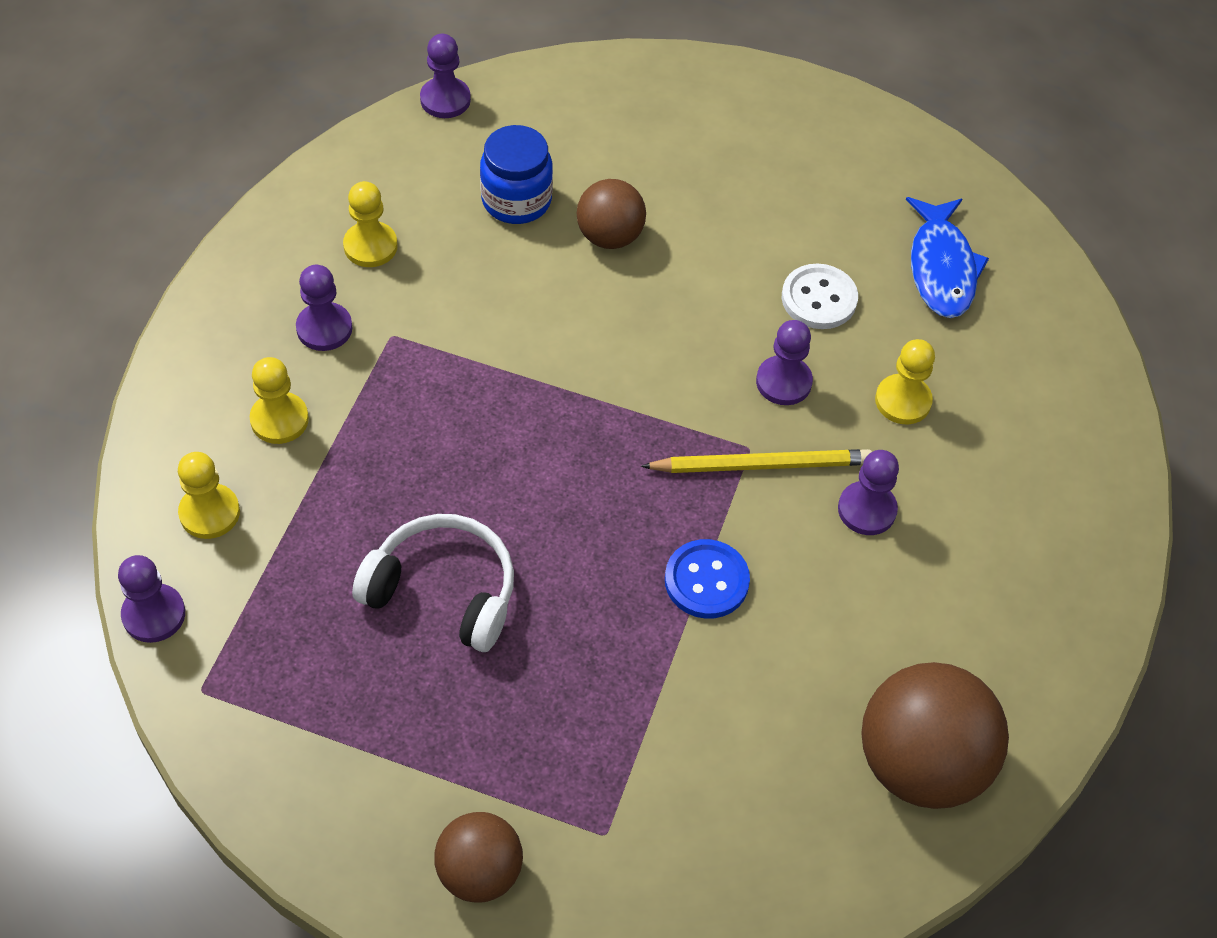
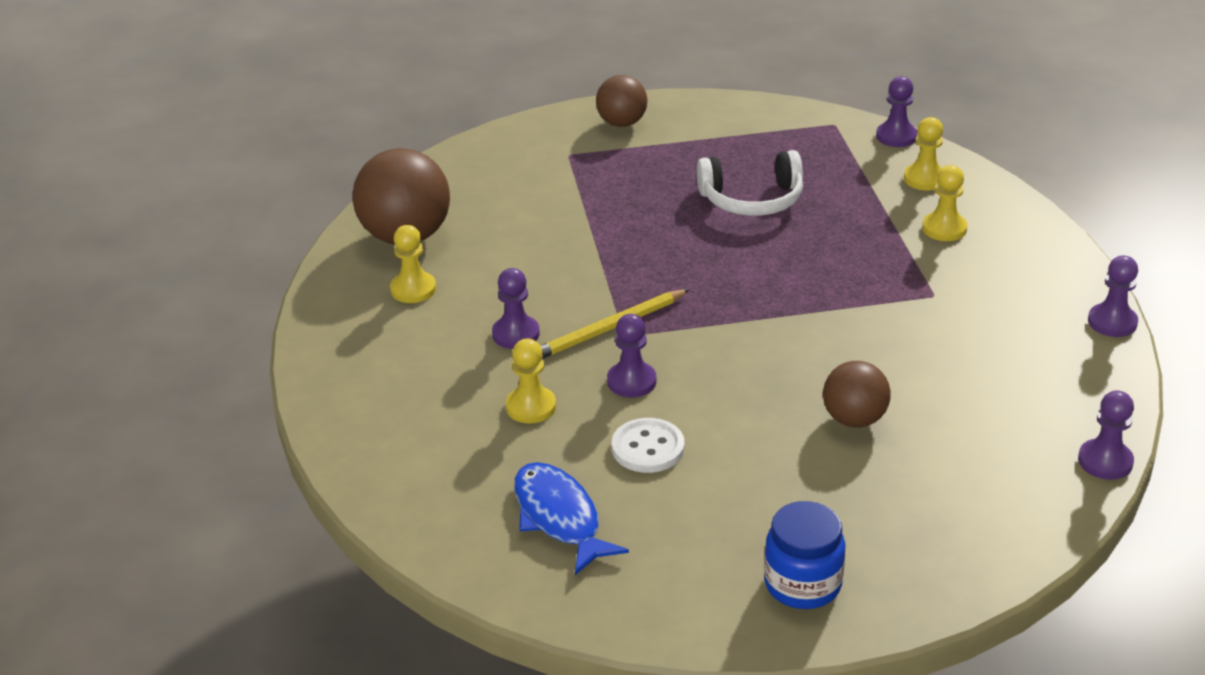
camera: 155 degrees right, 20 degrees down
(324, 328) = (981, 280): purple pawn -> purple pawn (1112, 322)
(370, 246) = (1017, 336): yellow pawn -> yellow pawn (413, 289)
(516, 200) = (953, 412): blue jar -> blue jar (802, 584)
(706, 581) = (597, 261): blue button -> none

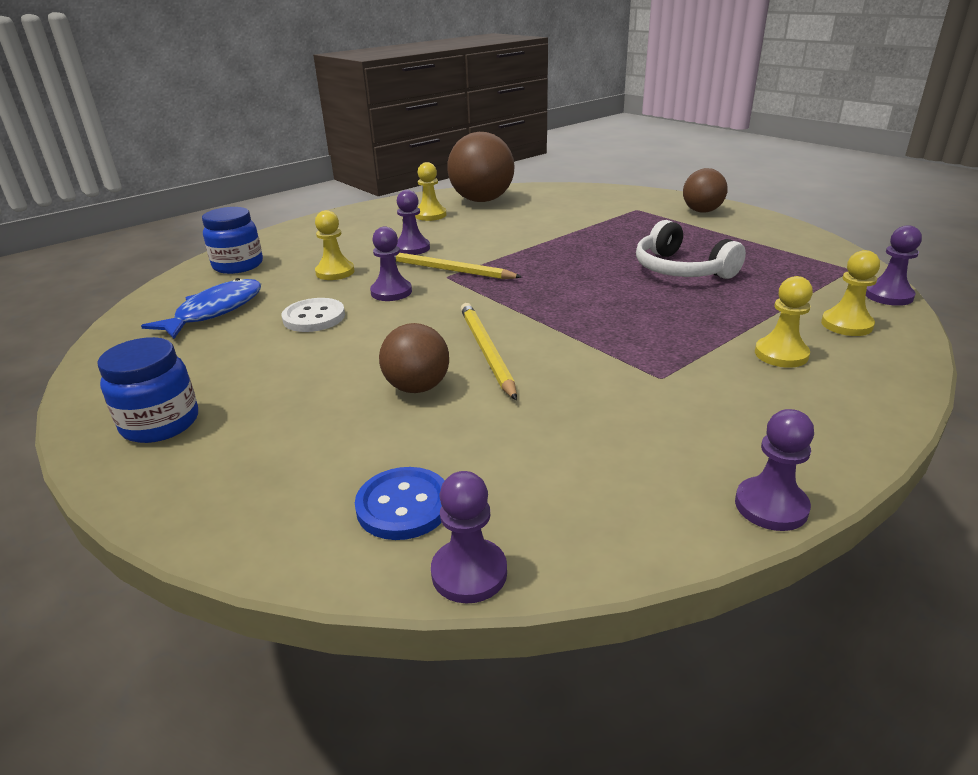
camera: 60 degrees right, 5 degrees down
(422, 479) = (238, 265): none -> blue jar
(820, 363) = (486, 351): none -> yellow pencil
(1018, 470) = (403, 506): none -> blue button

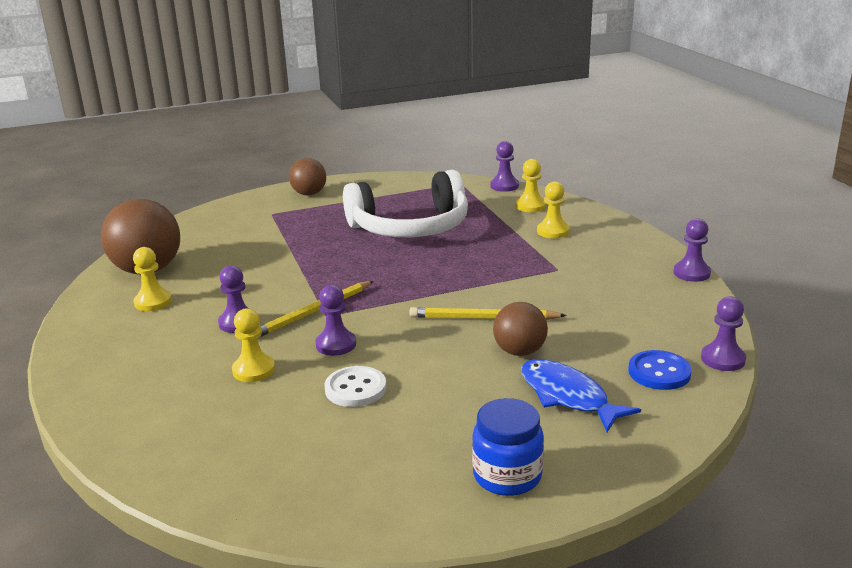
camera: 70 degrees left, 5 degrees down
(215, 311) = (285, 449): blue fish -> blue fish (568, 396)
(238, 265) = (159, 432): blue jar -> none
(681, 269) = (410, 227): white headphones -> white headphones, size x1.57

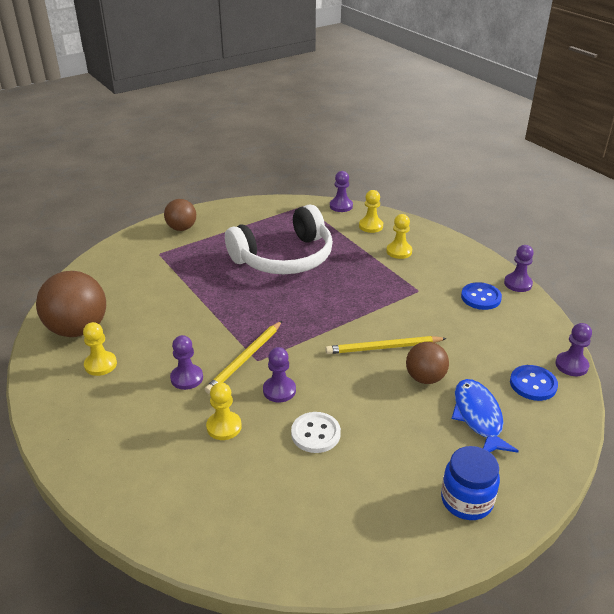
camera: 15 degrees left, 10 degrees up
(568, 396) = (478, 417): blue fish -> blue fish turned 45 degrees clockwise
(634, 282) = (480, 297): none -> blue button

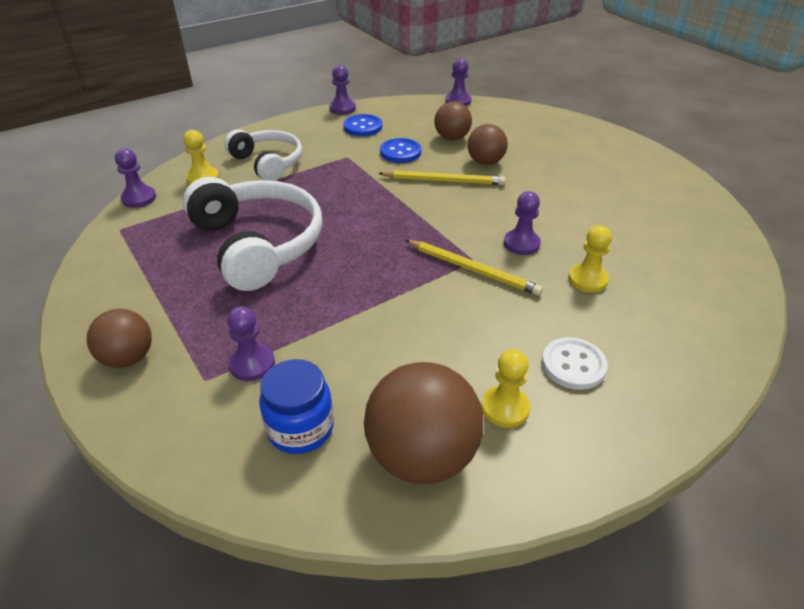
camera: 90 degrees left, 5 degrees up
(187, 378) = (516, 315): purple pawn -> purple pawn (252, 364)
(315, 434) = (576, 221): white button -> white button (573, 365)
(383, 348) = (444, 180): yellow pencil -> yellow pencil turned 75 degrees counterclockwise
(399, 251) = (268, 163): yellow pawn -> white headphones
(466, 500) = (620, 155): blue jar -> blue jar (300, 428)
(473, 356) = (452, 138): none -> brown ball
(478, 417) = (529, 143): blue fish -> none
(533, 384) = (484, 118): blue button -> blue button (400, 152)

